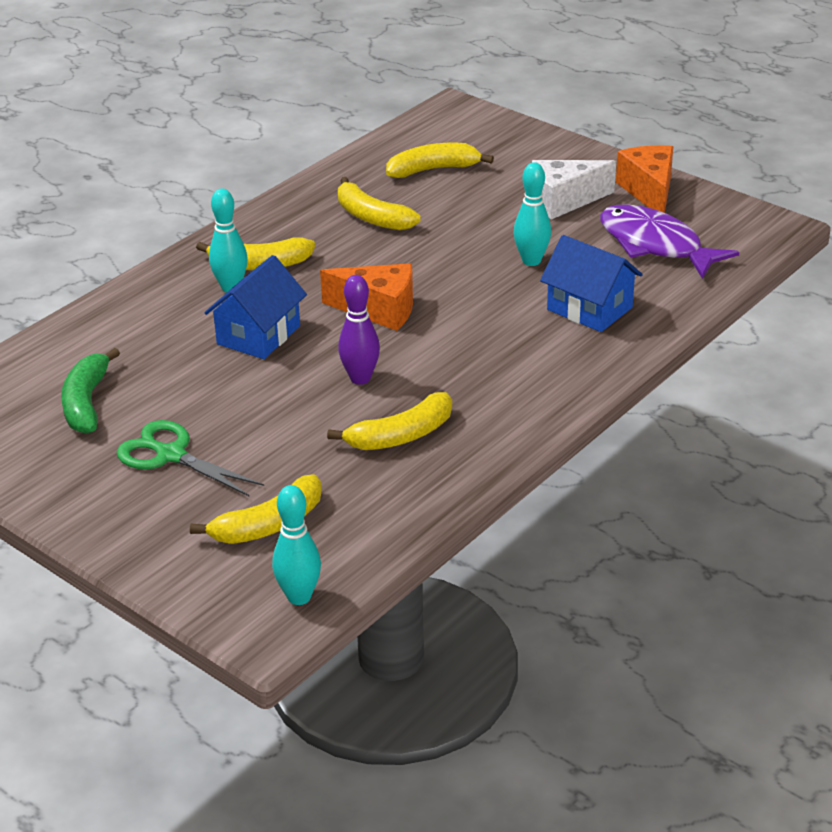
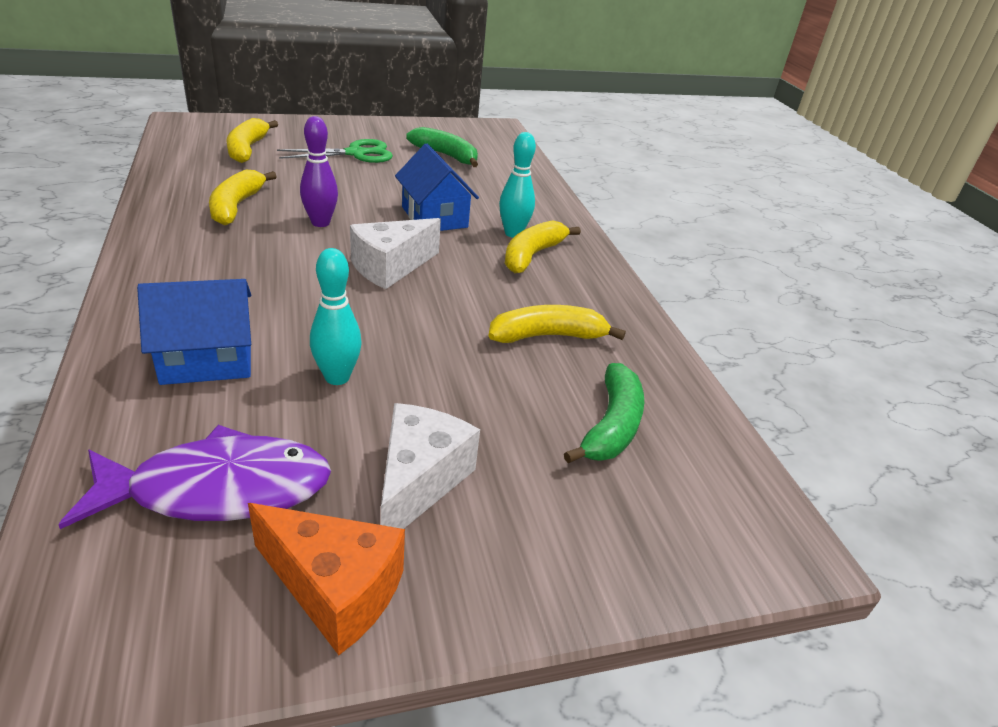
camera: 120 degrees right, 0 degrees up
(299, 597) = (182, 134): turquoise bowling pin -> none
(379, 310) = (390, 267): orange cheese -> white cheese
(433, 169) = (611, 426): yellow banana -> green banana

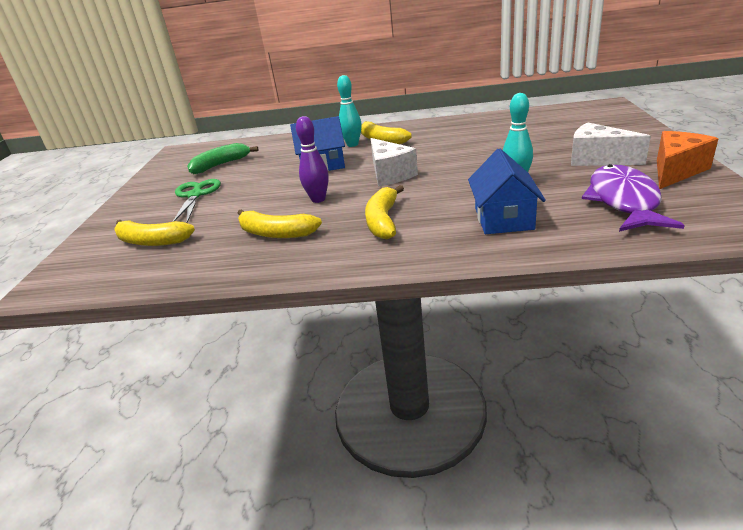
camera: 65 degrees left, 5 degrees down
(547, 336) = (469, 137): yellow banana -> yellow banana (383, 221)
(611, 426) = (543, 126): green banana -> none

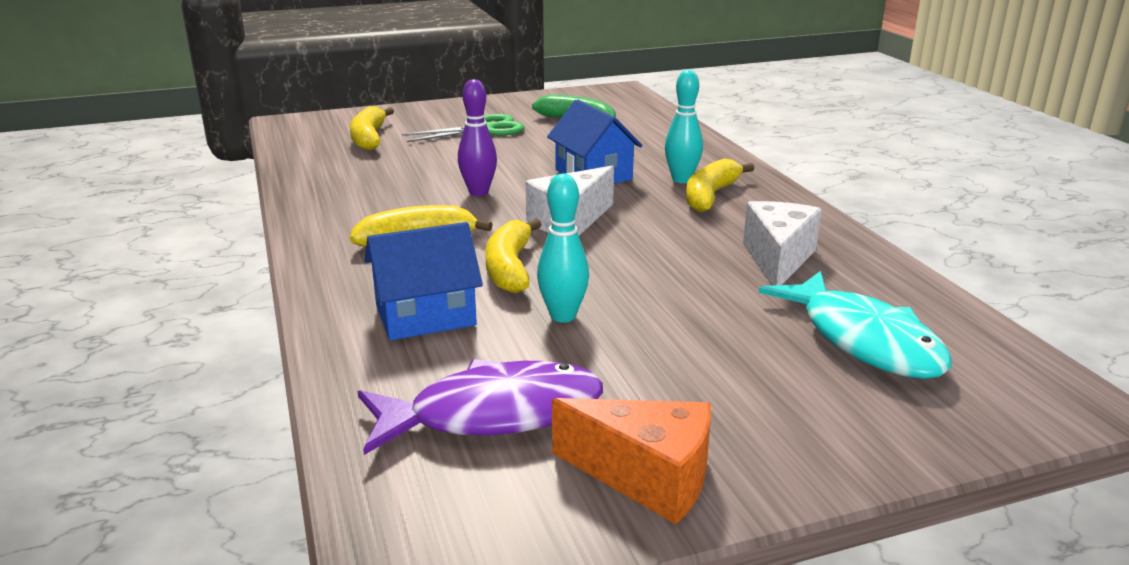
camera: 65 degrees right, 5 degrees down
(276, 233) = (385, 188): yellow banana -> yellow banana (510, 268)
(557, 126) = (864, 340): none -> turquoise fish
(597, 159) = (686, 388): white cheese -> white cheese (777, 259)

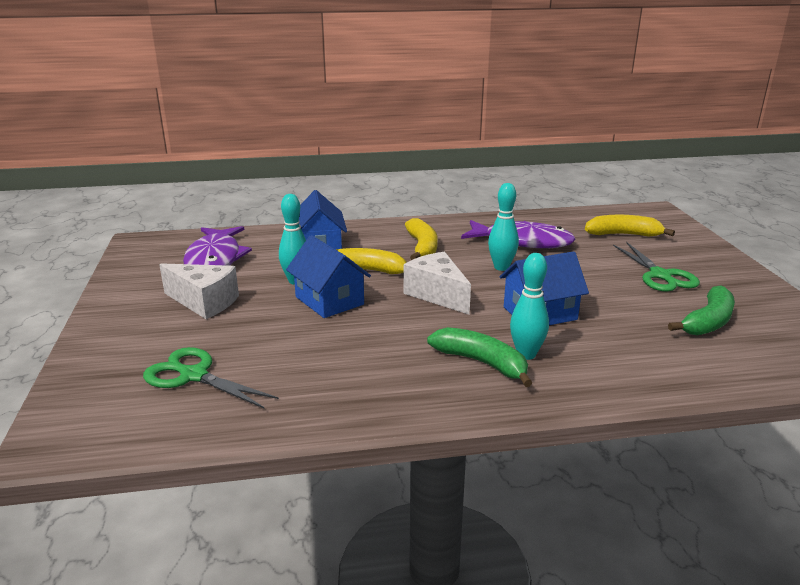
camera: 100 degrees right, 0 degrees up
(393, 183) = (523, 242): none -> purple fish
(478, 192) = (501, 267): purple bowling pin -> turquoise bowling pin
(616, 283) = (329, 301): none -> blue house
(647, 477) = (137, 286): orange cheese -> none
(710, 196) = (481, 363): yellow banana -> green banana
(777, 259) = (335, 369): white cheese -> white cheese (204, 302)
(864, 340) = (193, 375): turquoise fish -> green scissors

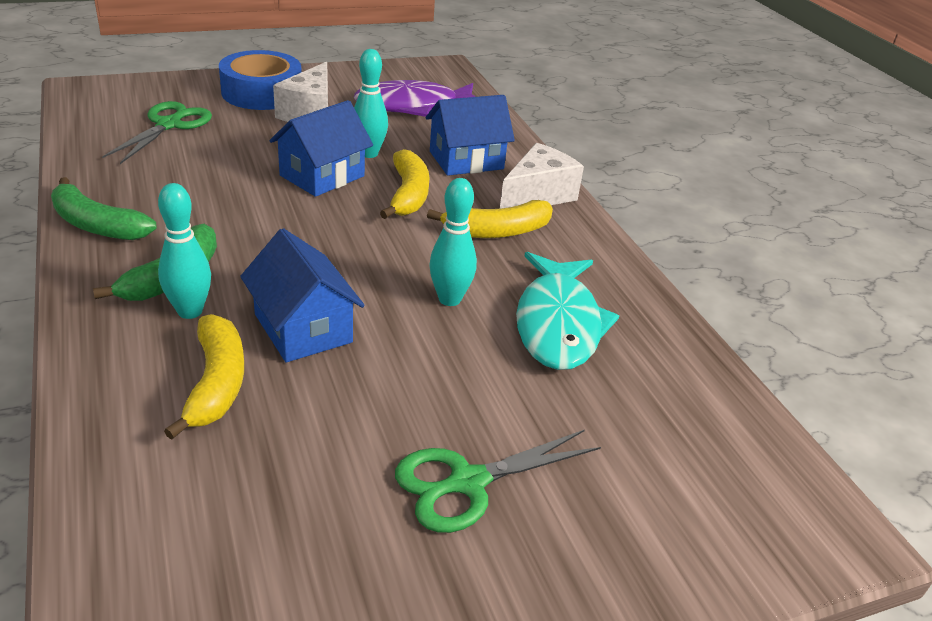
camera: 75 degrees right, 10 degrees up
(142, 325) = (262, 92): none -> blue tape
(437, 295) = (348, 245): white cheese -> white cheese (537, 196)
(523, 242) = (558, 324): purple fish -> turquoise fish
(623, 234) = (653, 455): yellow banana -> yellow banana (216, 383)
(708, 322) = (286, 518): green banana -> green banana (97, 225)

